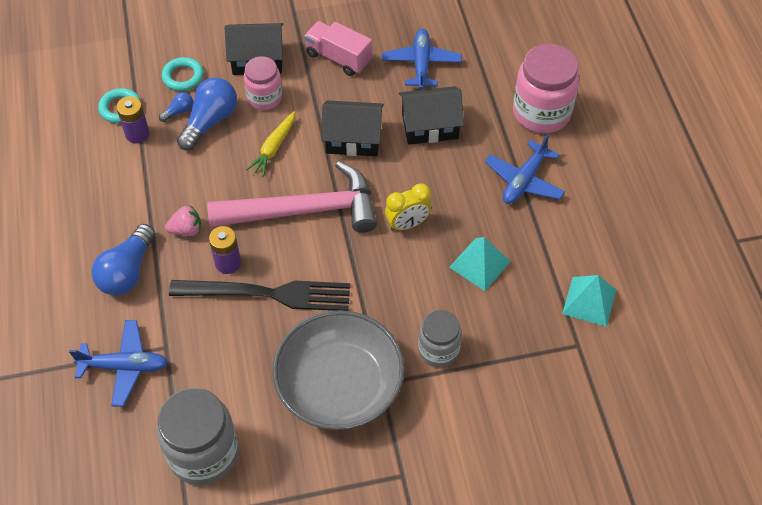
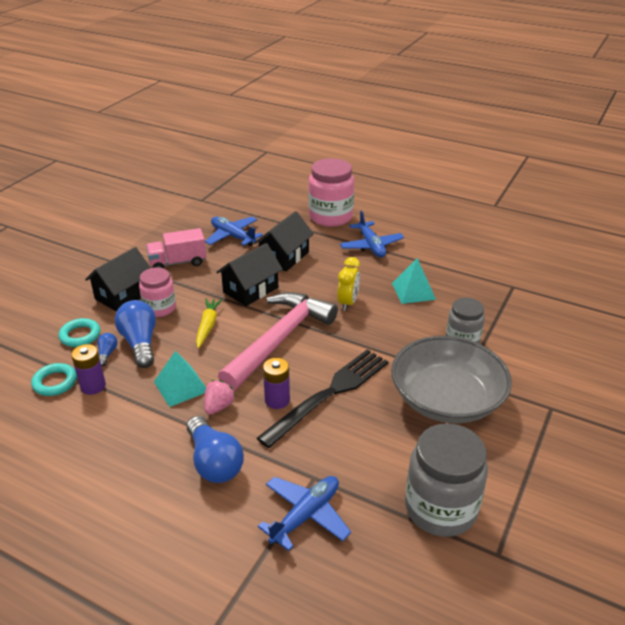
camera: 50 degrees left, 20 degrees down
(274, 148) = (208, 326): yellow carrot -> yellow carrot turned 150 degrees counterclockwise
(589, 301) = (485, 267): turquoise pyramid -> turquoise pyramid (181, 386)

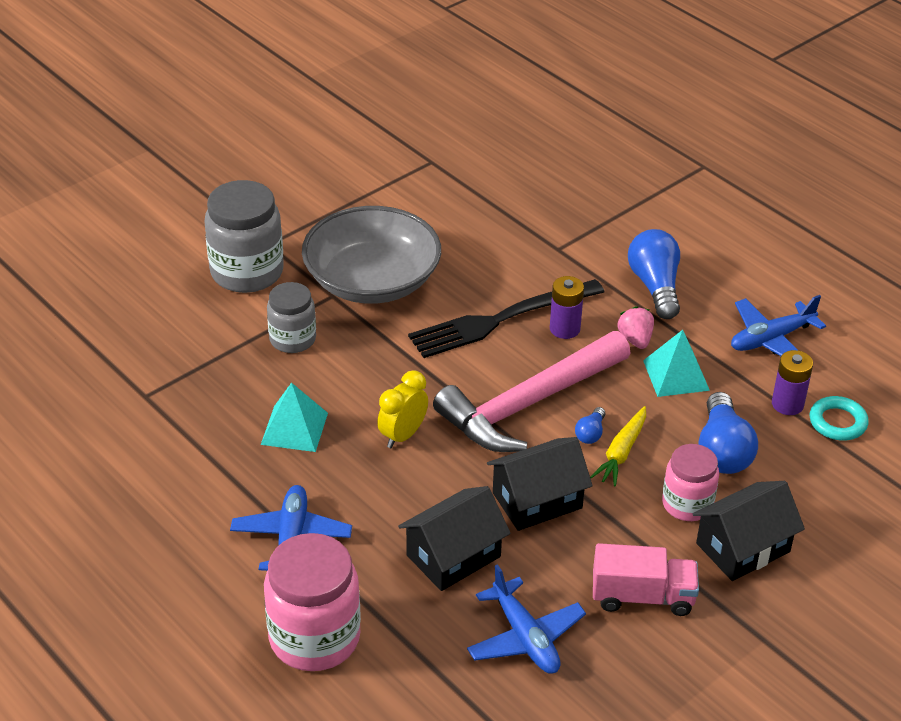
camera: 160 degrees left, 5 degrees up
(80, 335) = (809, 487): turquoise ring -> none
(107, 354) = (769, 446): blue light bulb -> blue light bulb (590, 433)
(219, 406) = (635, 339): pink strawberry -> pink strawberry turned 120 degrees clockwise
(306, 515) = (580, 224): blue plane -> blue plane (771, 339)
(440, 508) = (455, 198): grey jar -> grey jar (247, 272)

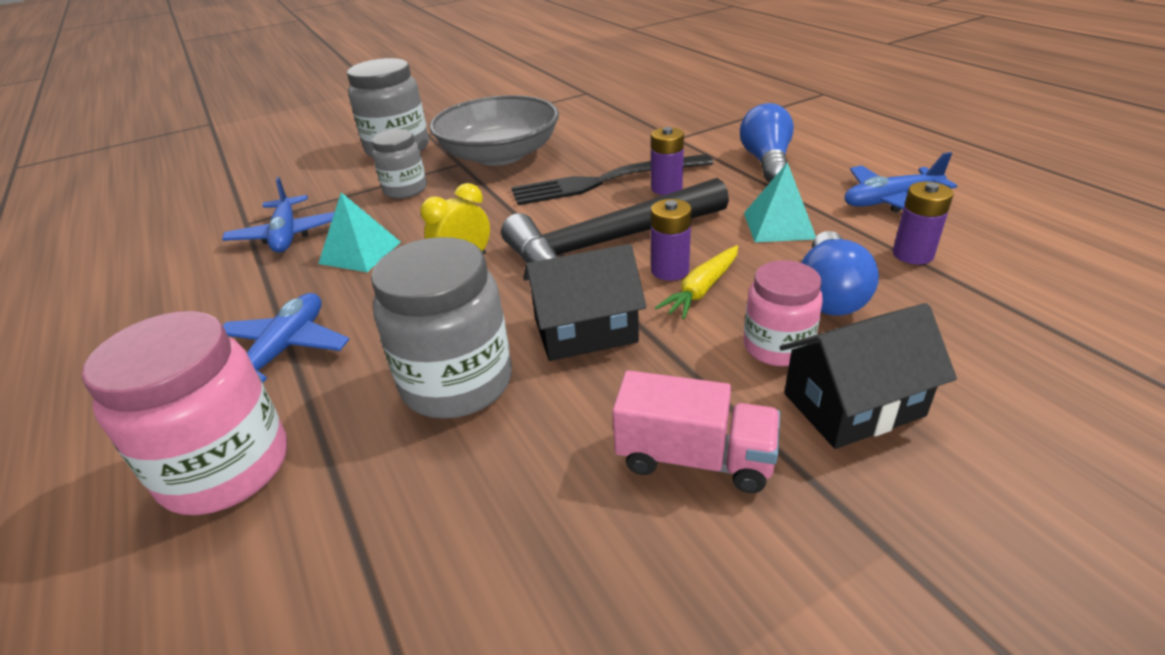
camera: 15 degrees right, 5 degrees down
(453, 556) = (457, 383): black house -> grey jar
(525, 637) = (504, 500): blue plane -> blue plane (286, 235)
(528, 404) = (608, 243): pink hammer -> black hammer
(590, 433) = (670, 270): blue light bulb -> purple battery
(635, 339) = (738, 197): pink strawberry -> none
(837, 422) = (980, 274): turquoise ring -> none

